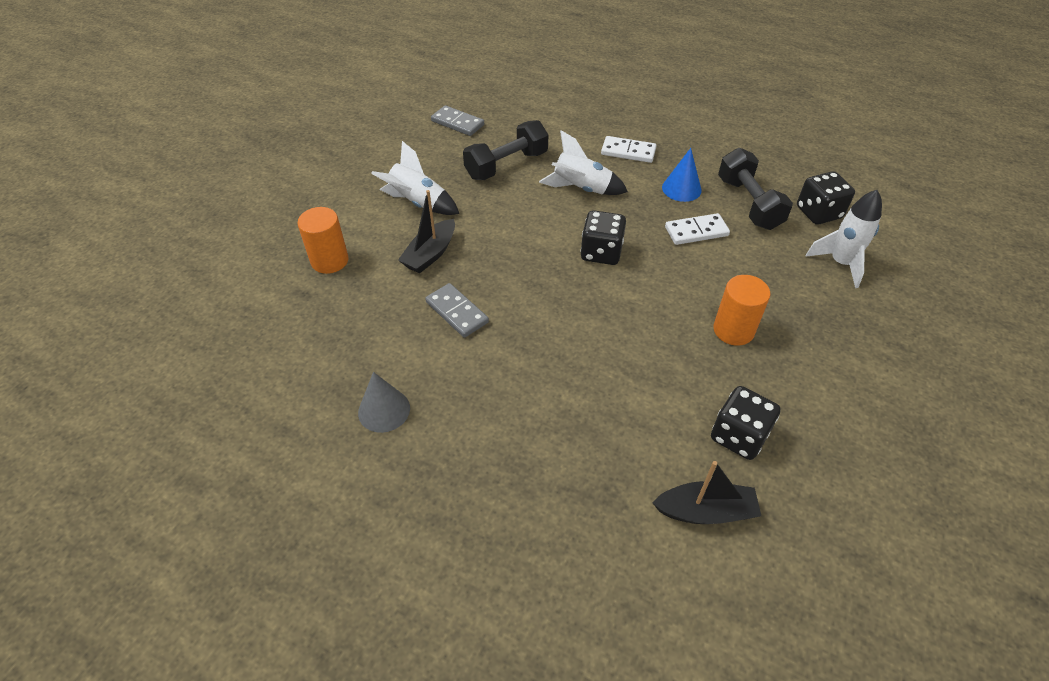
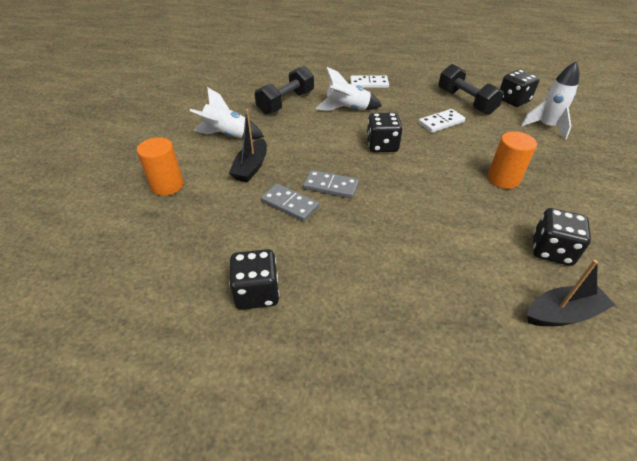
camera: 15 degrees left, 5 degrees down
(384, 410) = (257, 292): grey cone -> black dice
(457, 123) = (238, 83): grey domino -> grey domino (331, 186)
(681, 189) = (416, 99): blue cone -> none

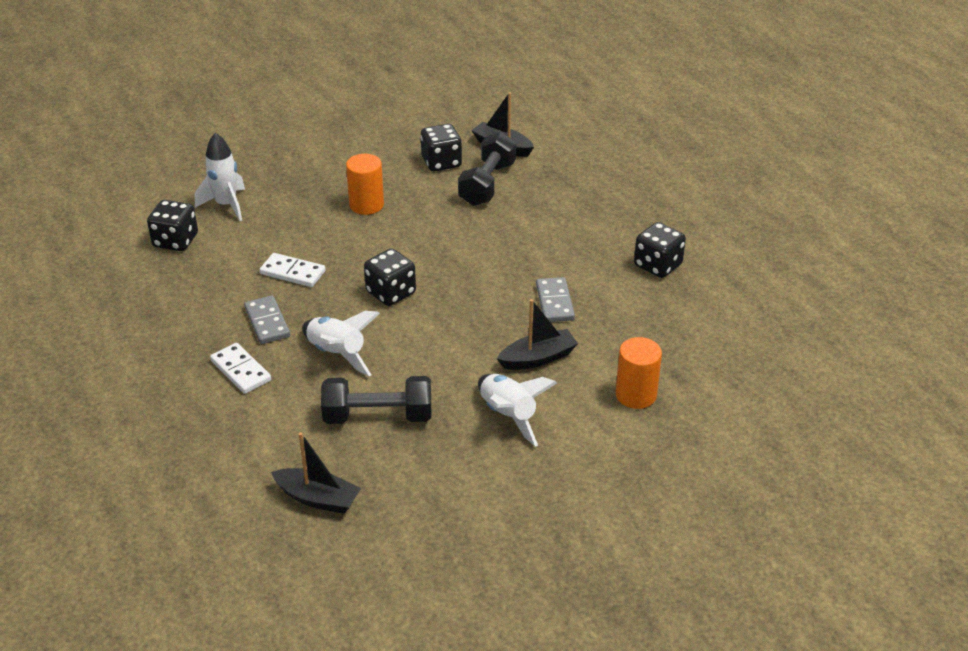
camera: 130 degrees left, 5 degrees down
(262, 74) = (318, 498): none -> black boat
(331, 186) = (500, 292): grey domino -> grey domino (267, 322)
(465, 102) = (215, 273): black dumbbell -> black dumbbell (487, 184)

